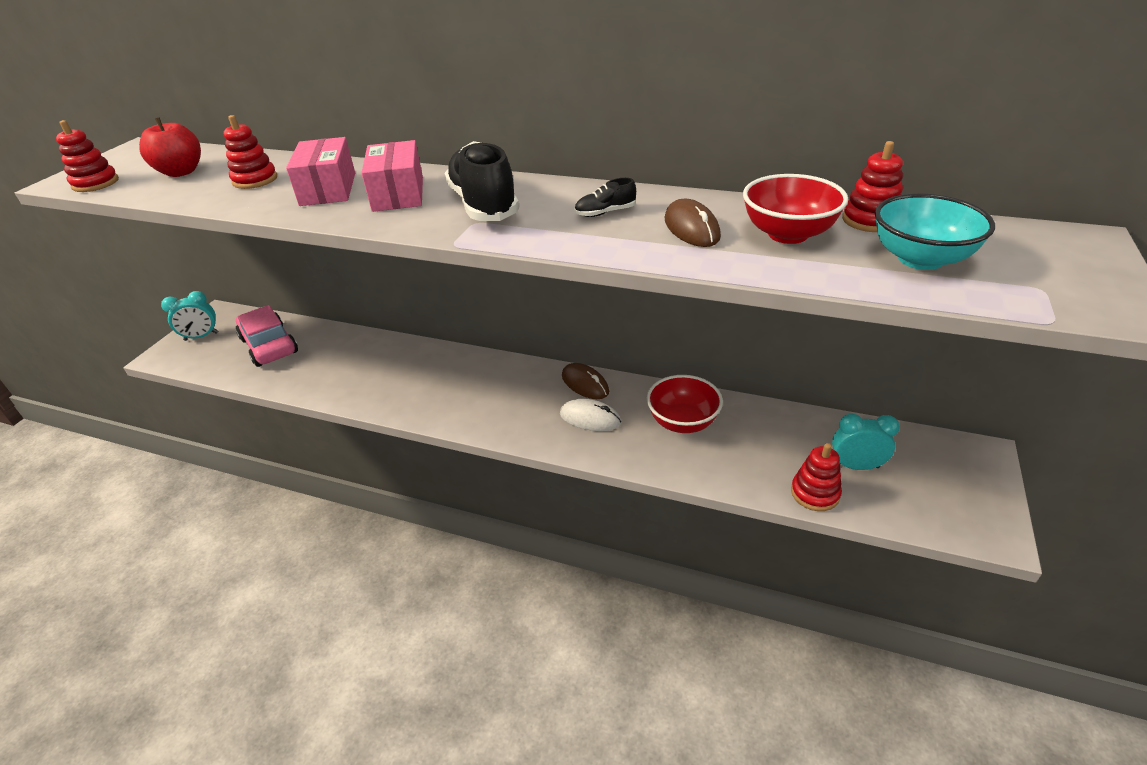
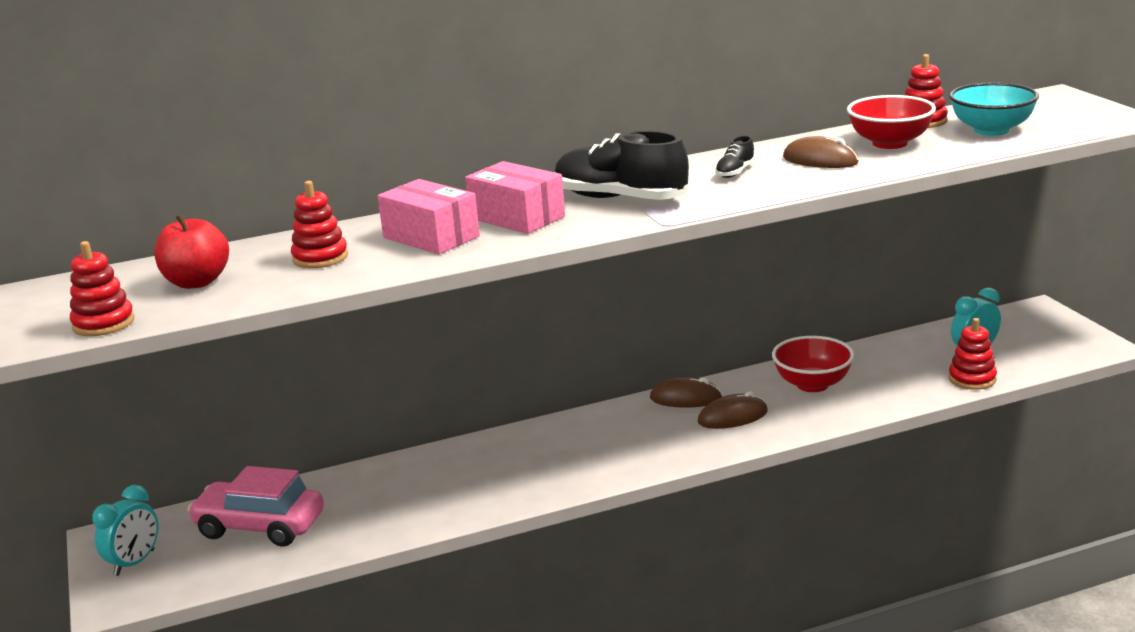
camera: 40 degrees left, 15 degrees down
(590, 418) = (732, 417): white mouse -> brown mouse

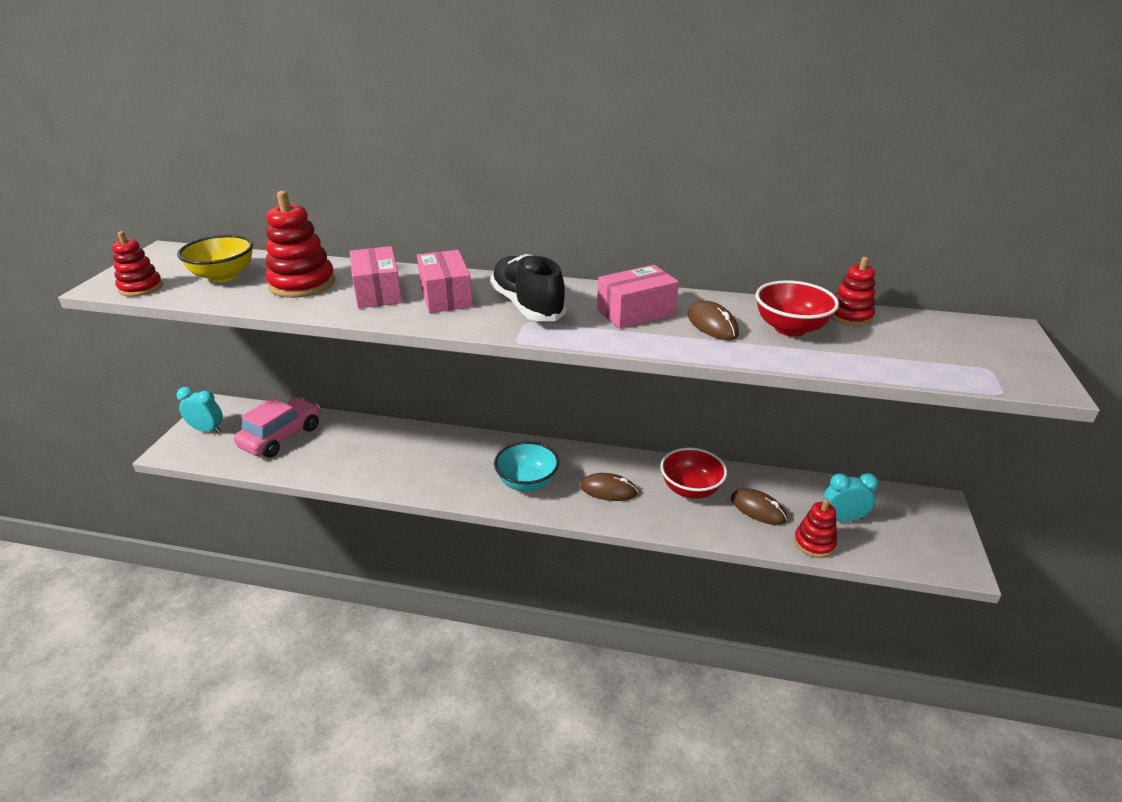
camera: 30 degrees right, 10 degrees up
(134, 563) = (207, 430): turquoise clock -> turquoise clock turned 135 degrees counterclockwise
(197, 282) = (223, 276): red apple -> yellow bowl
(260, 526) = (281, 436): pink car -> pink car turned 75 degrees clockwise
(320, 258) = (302, 284): red stacking toy -> red stacking toy, size x1.61
(685, 398) = (596, 460): brown mouse -> brown mouse (758, 509)
(735, 172) = (636, 312): black shoe -> pink box
(991, 130) = (896, 347): turquoise bowl -> turquoise bowl (527, 482)

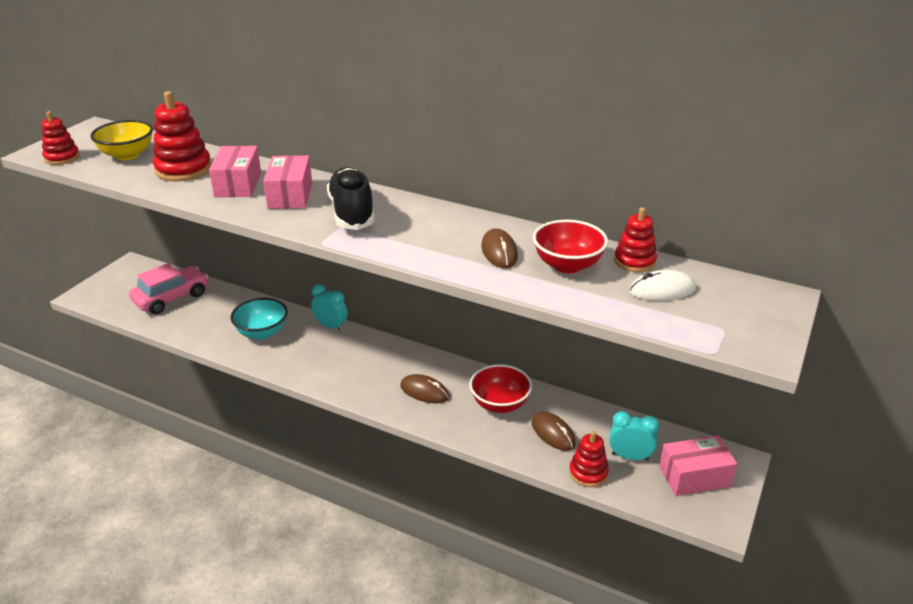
camera: 15 degrees right, 0 degrees up
(207, 430) = (116, 283): turquoise clock -> turquoise clock (331, 326)
(527, 482) = (356, 372): turquoise bowl -> turquoise bowl (262, 333)
(636, 312) = (440, 231): pink box -> pink box (694, 476)
(899, 340) = (662, 290): none -> white mouse

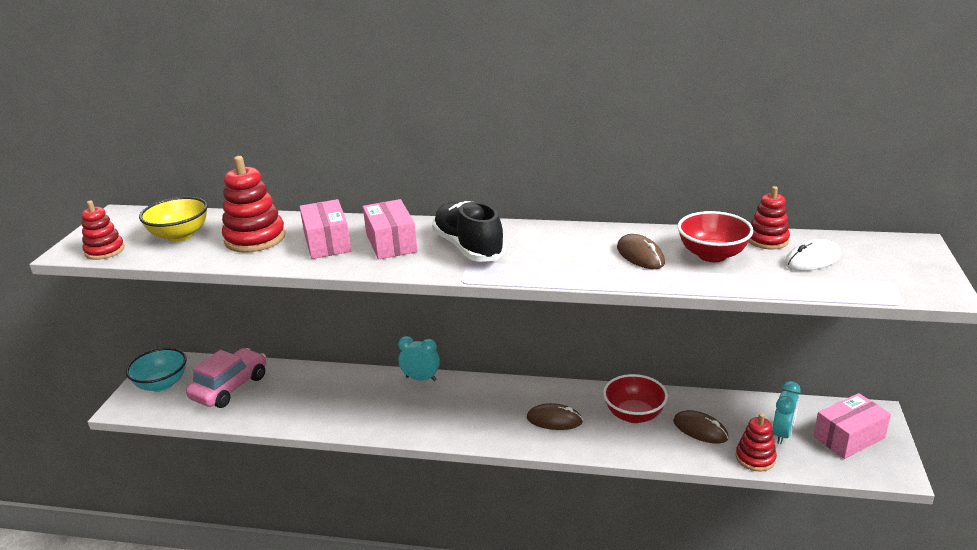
camera: 15 degrees left, 5 degrees down
(262, 333) = (352, 401): turquoise bowl -> turquoise bowl (162, 384)
(630, 457) = (782, 434): turquoise clock -> turquoise clock turned 120 degrees clockwise

